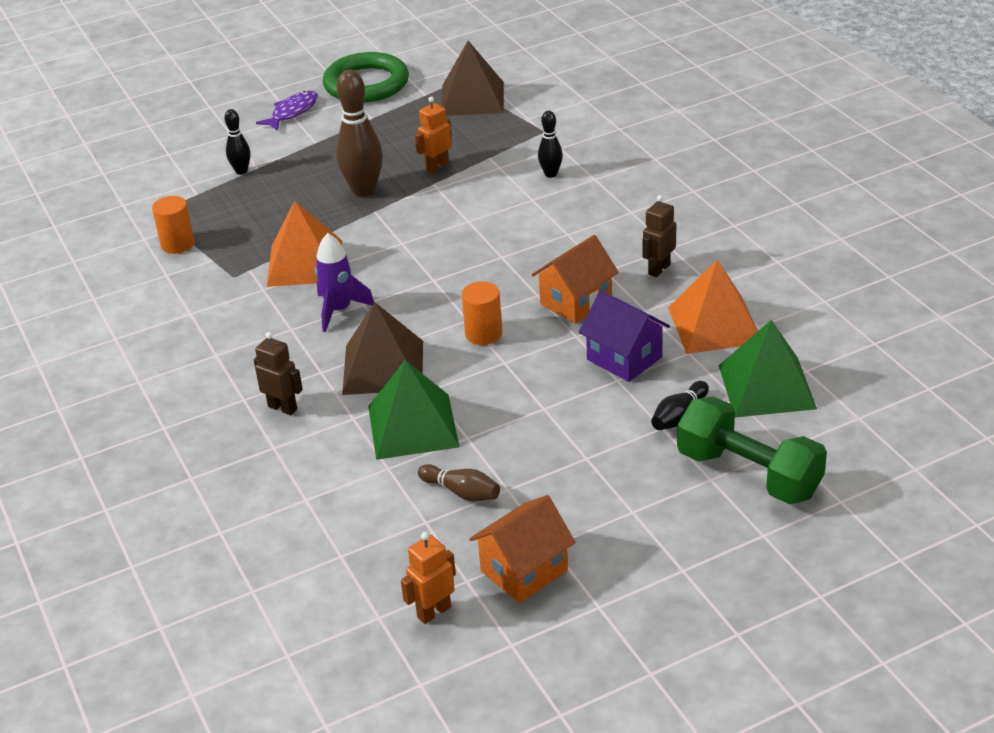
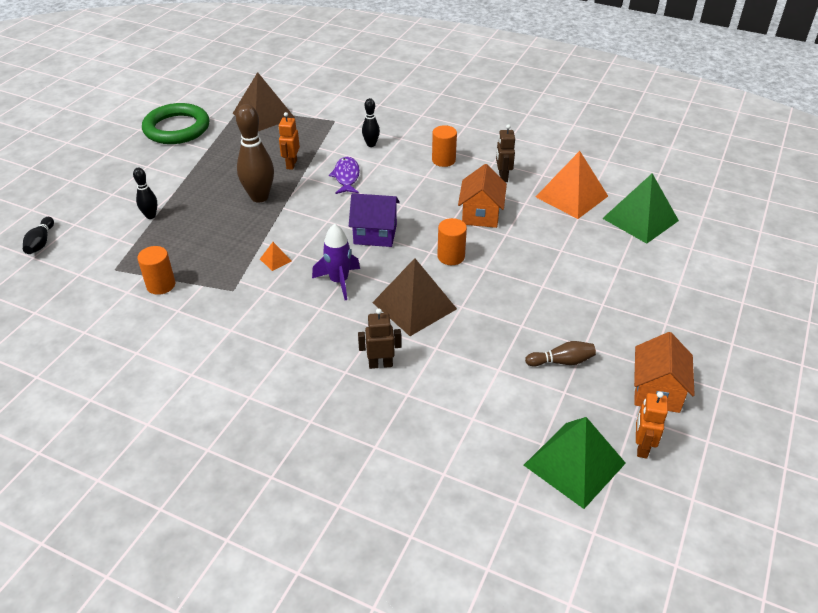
camera: 40 degrees left, 5 degrees up
(292, 112) = (143, 163): purple fish -> purple fish (346, 177)
(305, 263) = (275, 260): orange pyramid -> orange pyramid, size x0.41
(412, 426) = (480, 334): green pyramid -> green pyramid (574, 464)
(612, 223) = (443, 160): none -> orange cylinder
(624, 358) = (549, 236): purple house -> purple house (375, 234)
(679, 416) = (619, 256): black bowling pin -> black bowling pin (41, 242)
(748, 474) = (693, 272): green dumbbell -> none

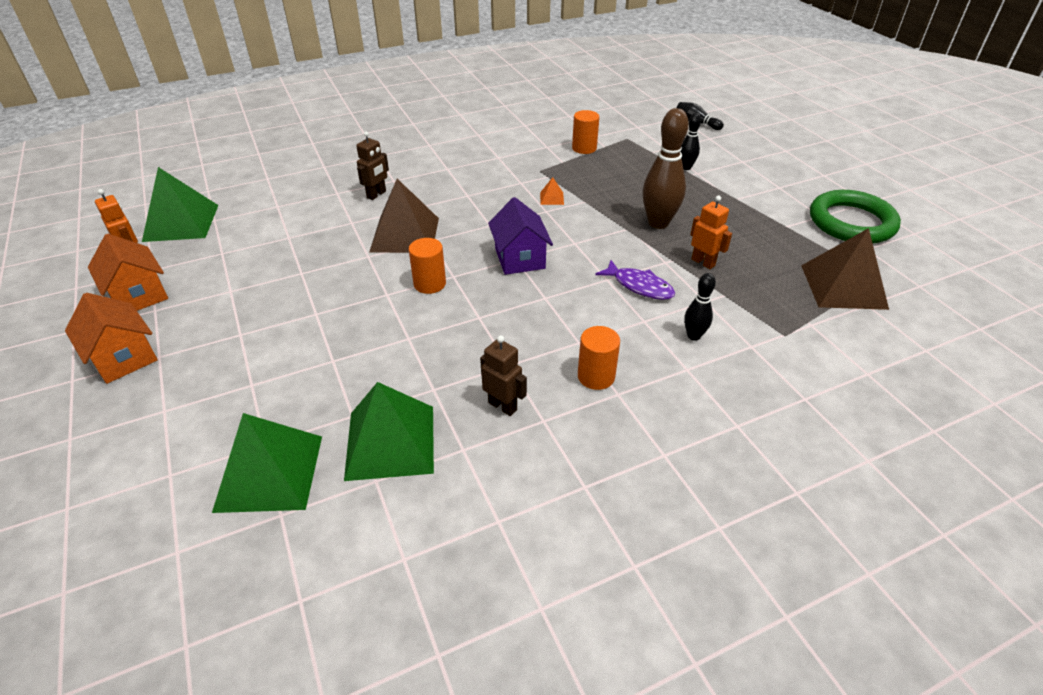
camera: 130 degrees right, 0 degrees up
(339, 281) = (484, 214): purple rocket -> none
(375, 234) = (520, 258): purple house -> purple house turned 60 degrees counterclockwise
(481, 214) = (460, 341): orange house -> orange house (123, 358)
(561, 361) = (241, 269): brown bowling pin -> none
(571, 196) = (390, 442): orange pyramid -> green pyramid

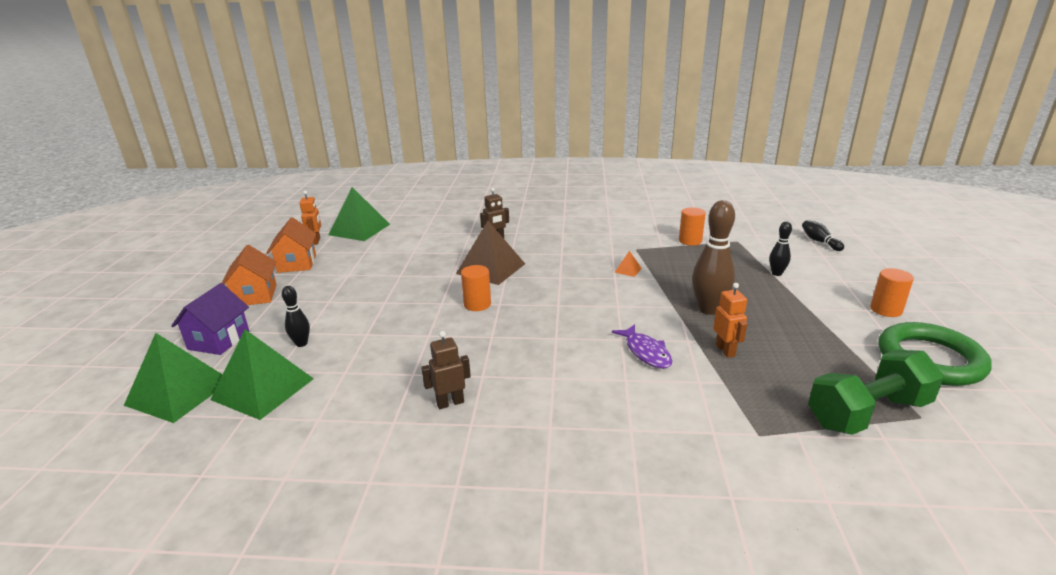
camera: 30 degrees right, 15 degrees down
(390, 442) = (351, 398): green pyramid -> green pyramid (179, 392)
(503, 406) = (450, 403): brown robot -> brown robot turned 90 degrees counterclockwise
(520, 258) = (561, 305): purple house -> purple house (219, 340)
(596, 376) = (543, 407): orange cylinder -> orange cylinder (886, 310)
(693, 336) = (661, 405): black bowling pin -> black bowling pin (301, 343)
(843, 286) = (867, 413): brown pyramid -> green dumbbell

